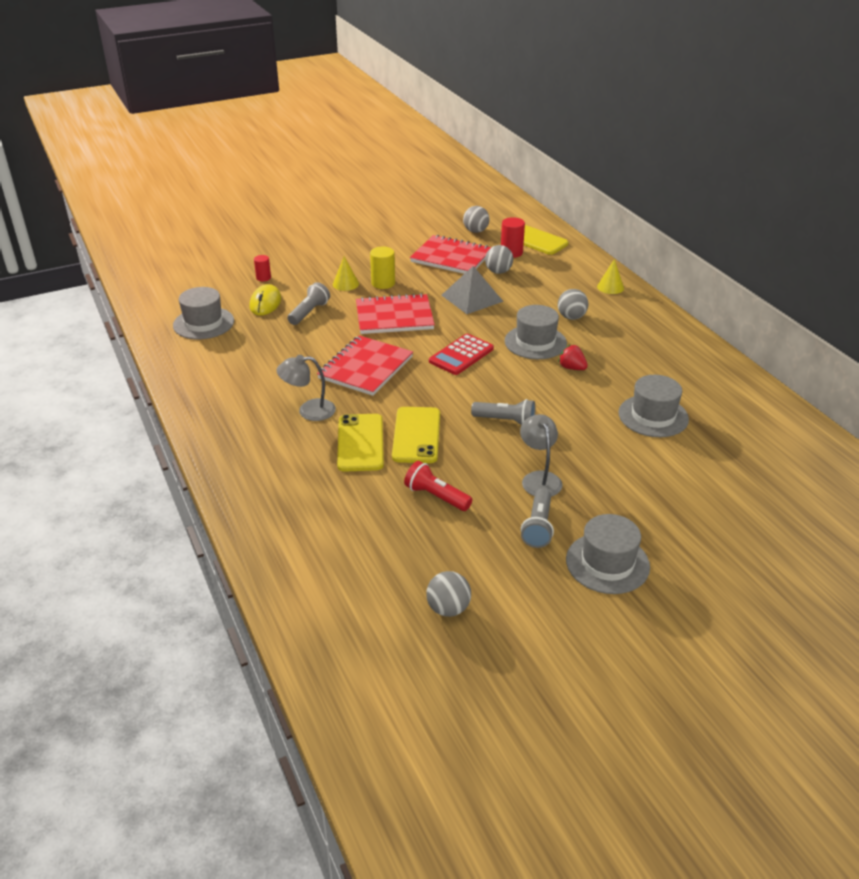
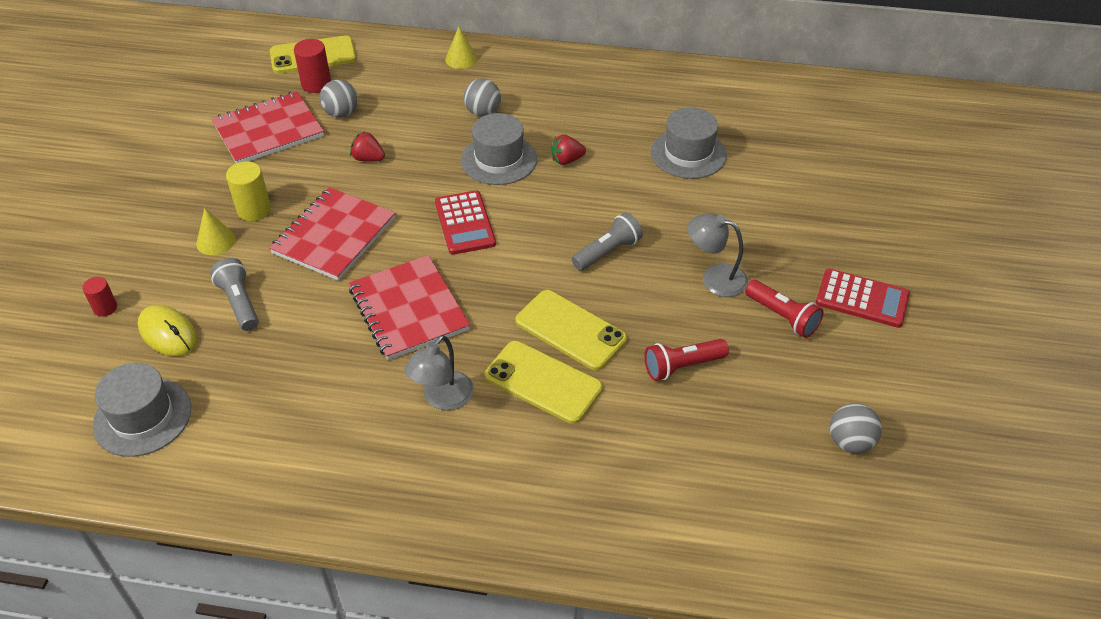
camera: 55 degrees left, 10 degrees up
(472, 298) = (368, 159): grey pyramid -> red strawberry
(475, 231) = (238, 84): grey ball -> none
(538, 527) = (782, 316): grey flashlight -> red flashlight
(607, 563) = (862, 299): grey hat -> red calculator

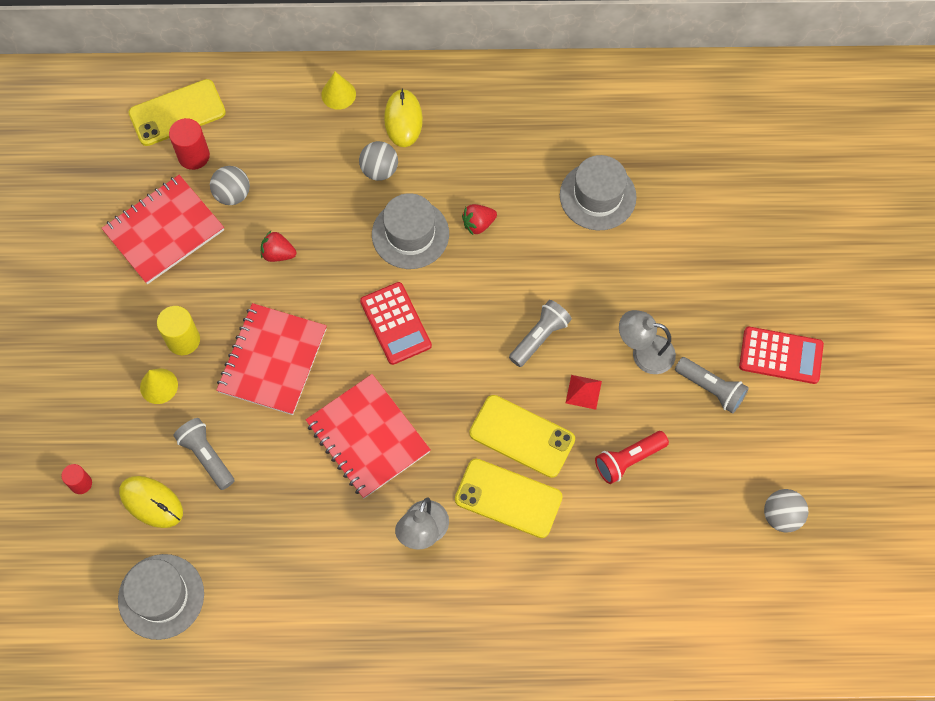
camera: 10 degrees left, 20 degrees up
(515, 81) = (403, 119): none -> yellow mouse
(644, 301) = (583, 392): none -> red pyramid
(782, 316) = (711, 388): red flashlight -> grey flashlight

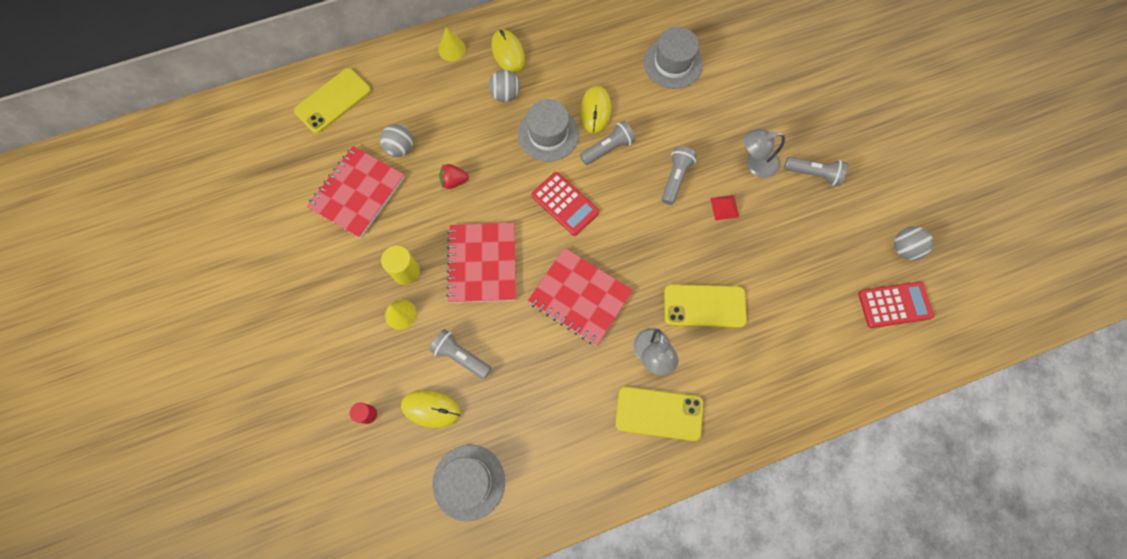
camera: 20 degrees left, 5 degrees up
(194, 156) = (358, 129): red cylinder -> none
(474, 275) = (608, 148): none -> grey flashlight
(478, 224) = (595, 110): red strawberry -> yellow mouse
(522, 436) = (694, 256): yellow phone -> yellow phone (659, 413)
(628, 460) = (779, 246): red flashlight -> none
(781, 355) = (851, 134): red calculator -> red calculator (894, 305)

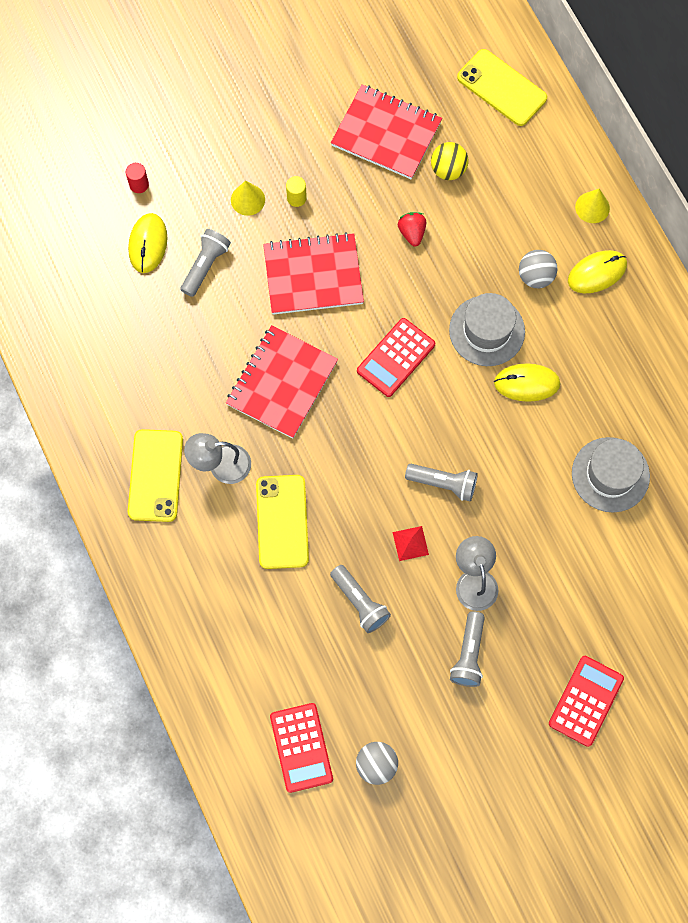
camera: 85 degrees right, 0 degrees up
(400, 148) = (448, 170): grey ball -> yellow ball
(406, 272) = (296, 198): yellow cylinder -> yellow cylinder, size x0.63
(469, 482) = (76, 290): grey hat -> none
(608, 148) = (475, 402): grey flashlight -> grey flashlight (359, 602)
(846, 99) = (586, 701): none -> red calculator

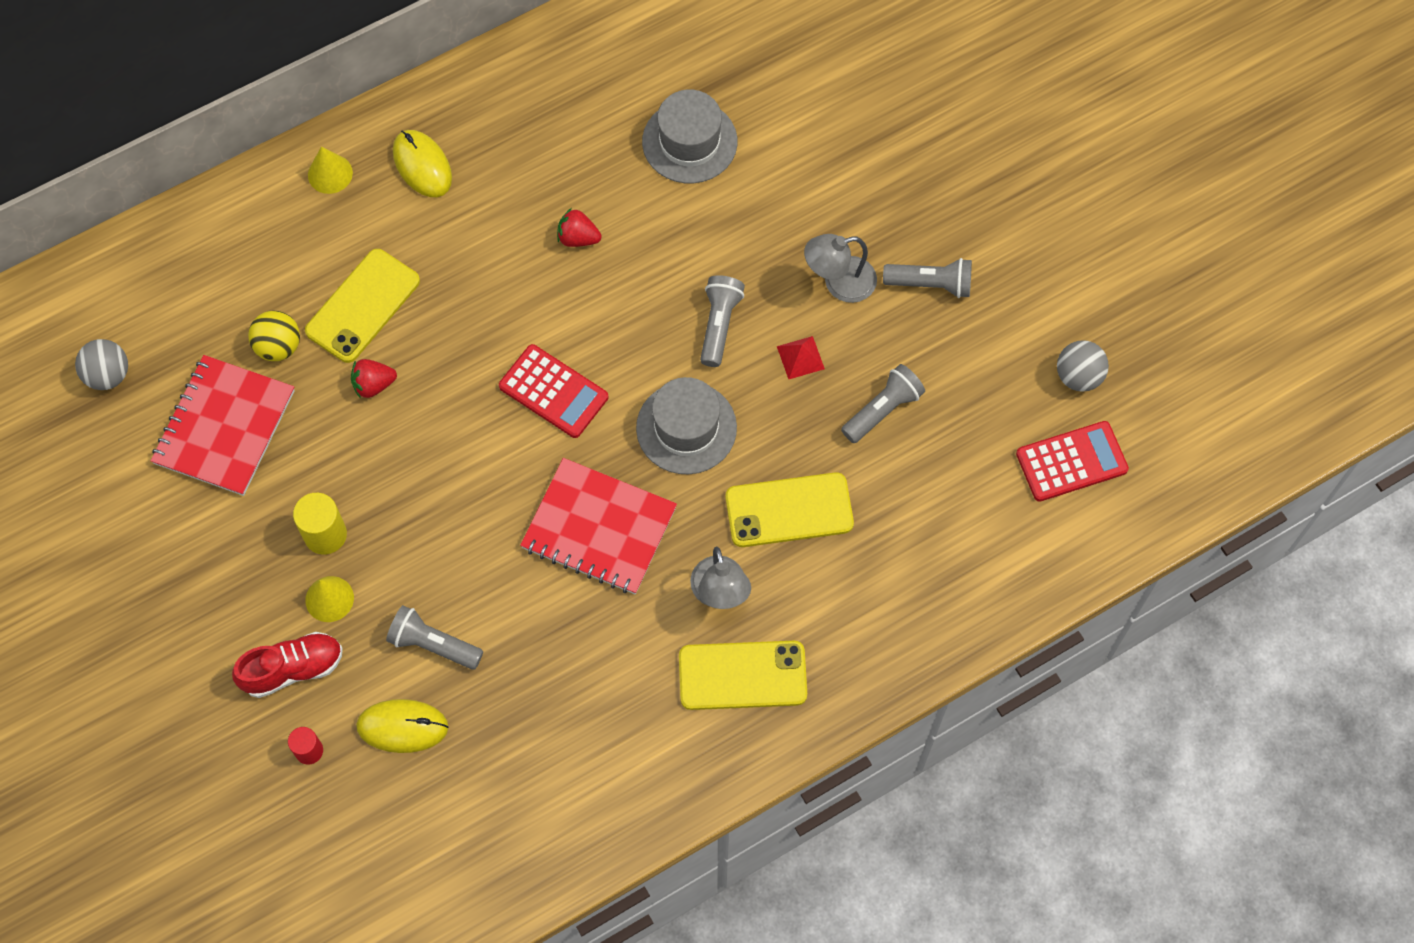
camera: 95 degrees left, 5 degrees down
(198, 175) = (293, 669): none -> red shoe
(296, 198) = (325, 534): yellow cylinder -> yellow cylinder, size x1.58
(313, 275) = (441, 503): red notebook -> none
(487, 331) = (509, 287): grey hat -> grey hat (686, 428)
(502, 88) = (153, 288): yellow phone -> yellow phone (362, 306)
(526, 383) = (578, 238): yellow mouse -> red strawberry
(535, 276) = (430, 234): grey ball -> grey ball (108, 375)
(586, 701) = (968, 158): red calculator -> none

